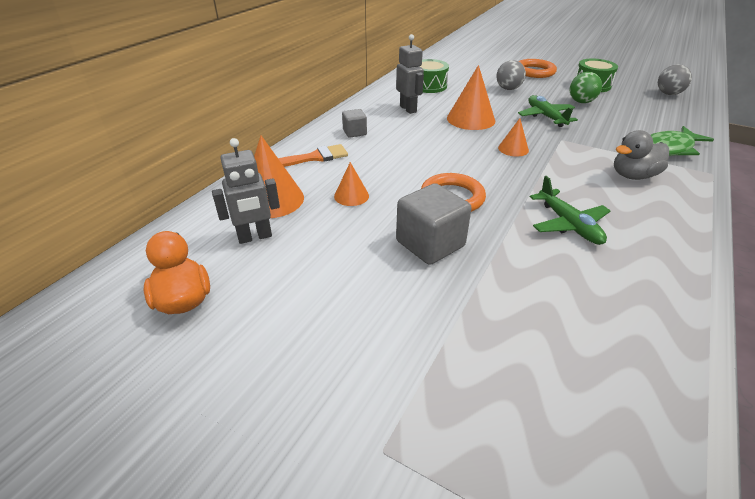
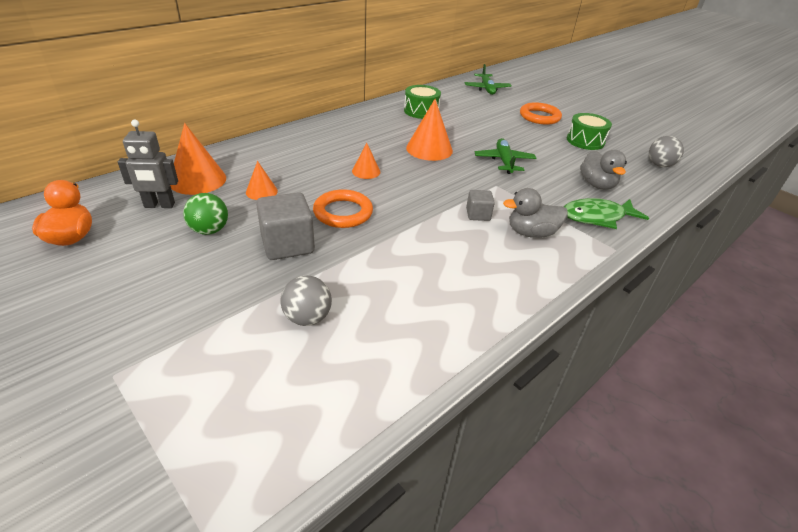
camera: 15 degrees right, 0 degrees up
(314, 157) = (261, 154): orange brush -> none
(354, 132) = (314, 140): grey cube -> grey cube (478, 214)
(408, 109) = (381, 128): grey robot -> none
(508, 89) = (495, 128): grey ball -> grey ball (307, 318)
(513, 149) = (441, 184): orange cone -> orange cone (366, 171)
(568, 224) = (422, 259): green plane -> green plane (487, 89)
(581, 102) = (555, 155): green ball -> green ball (209, 230)
(639, 121) = (597, 185): none -> grey duck

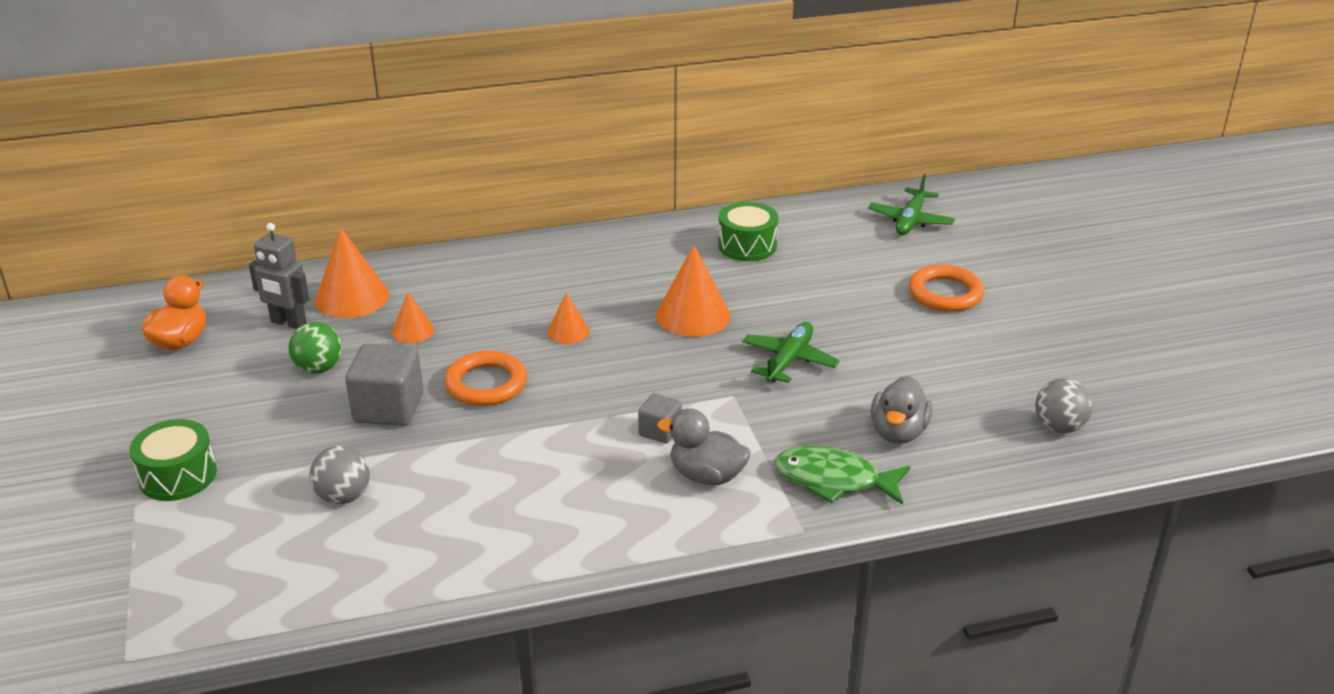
camera: 30 degrees right, 5 degrees down
(585, 141) = (975, 355): green drum -> green drum (178, 476)

